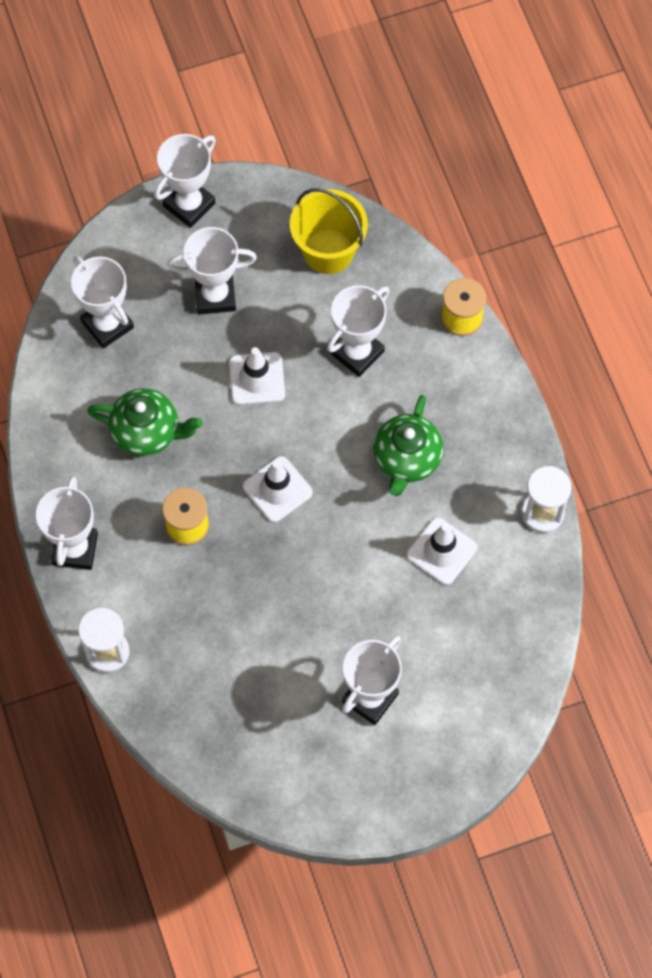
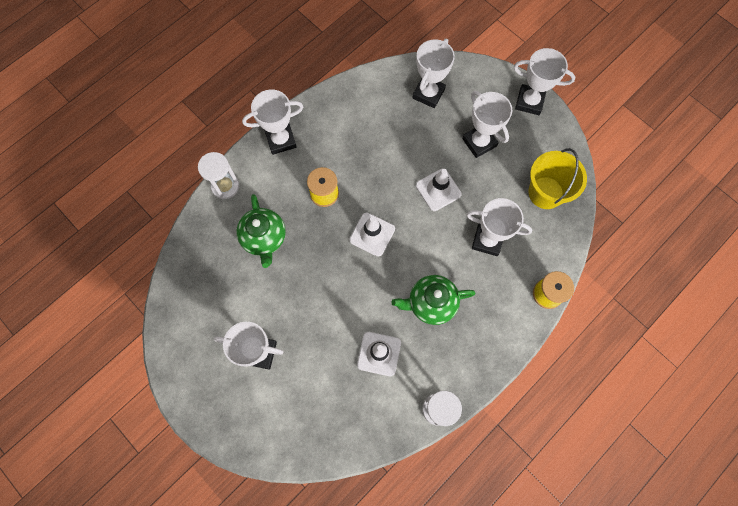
camera: 65 degrees right, 5 degrees up
(147, 432) = (372, 145): green teapot -> green teapot (264, 238)

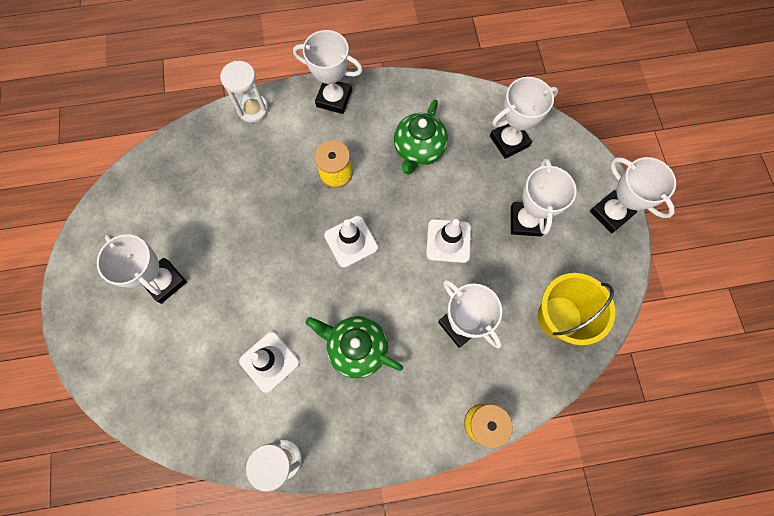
camera: 35 degrees right, 0 degrees up
(264, 238) = (250, 178): green teapot -> green teapot (419, 150)

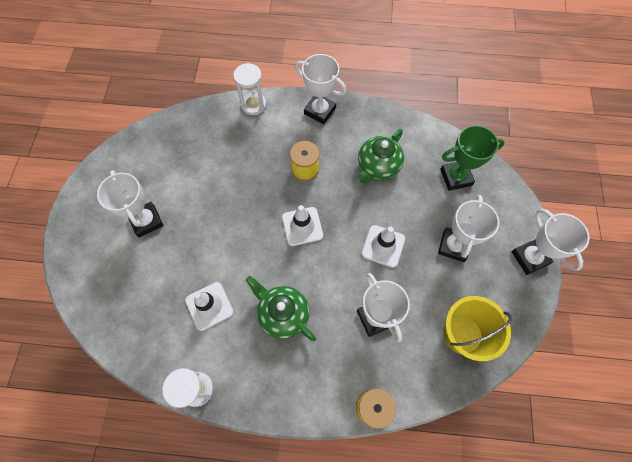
camera: 15 degrees right, 5 degrees down
(509, 141) = (456, 177): white trophy -> green trophy

